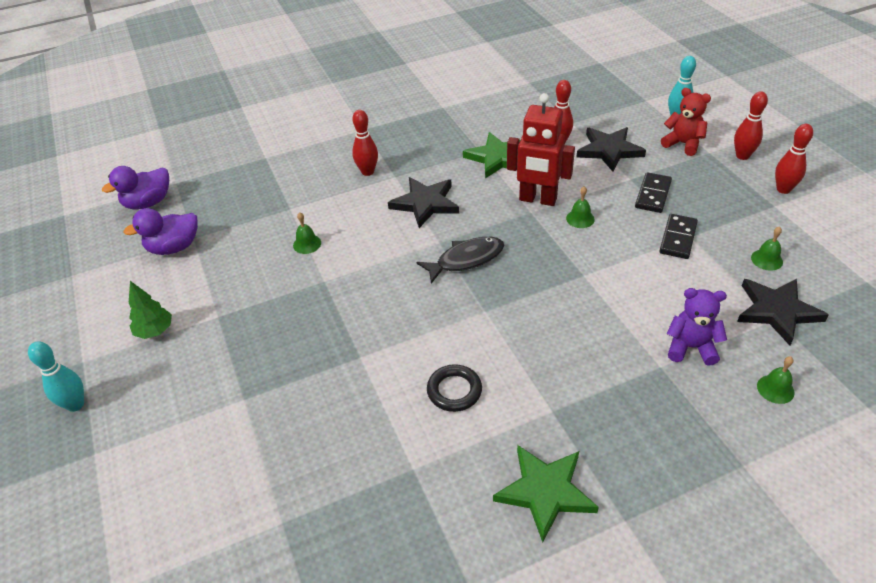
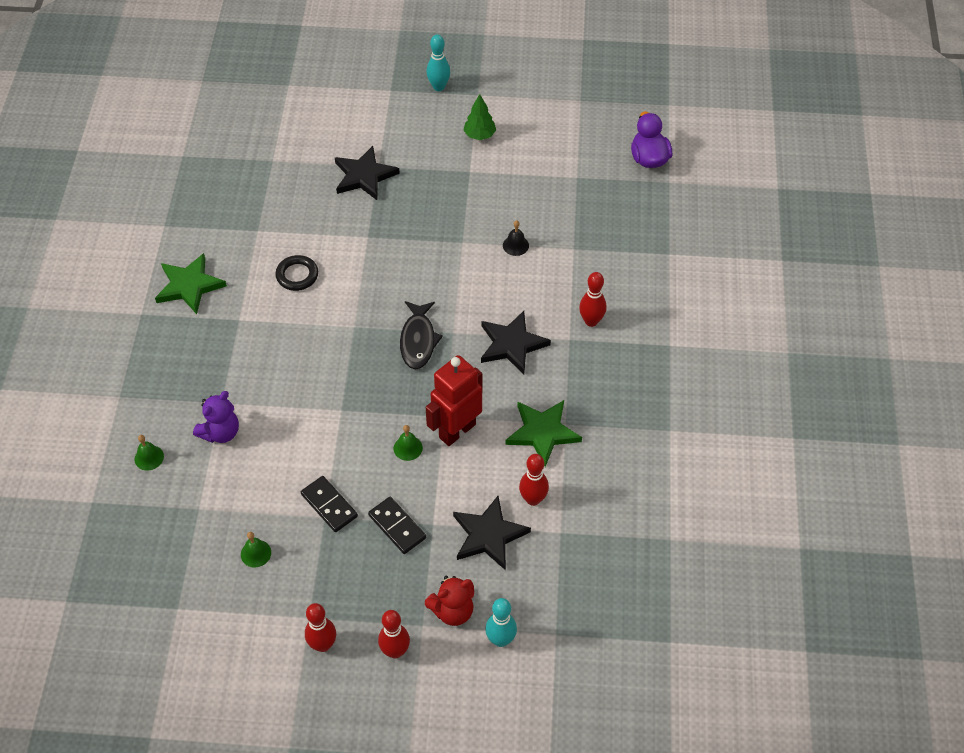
camera: 115 degrees right, 10 degrees up
(174, 247) = (572, 163): purple duck -> none
(307, 244) = (515, 245): green bell -> black bell
(777, 311) = (204, 515): black star -> black star (364, 176)

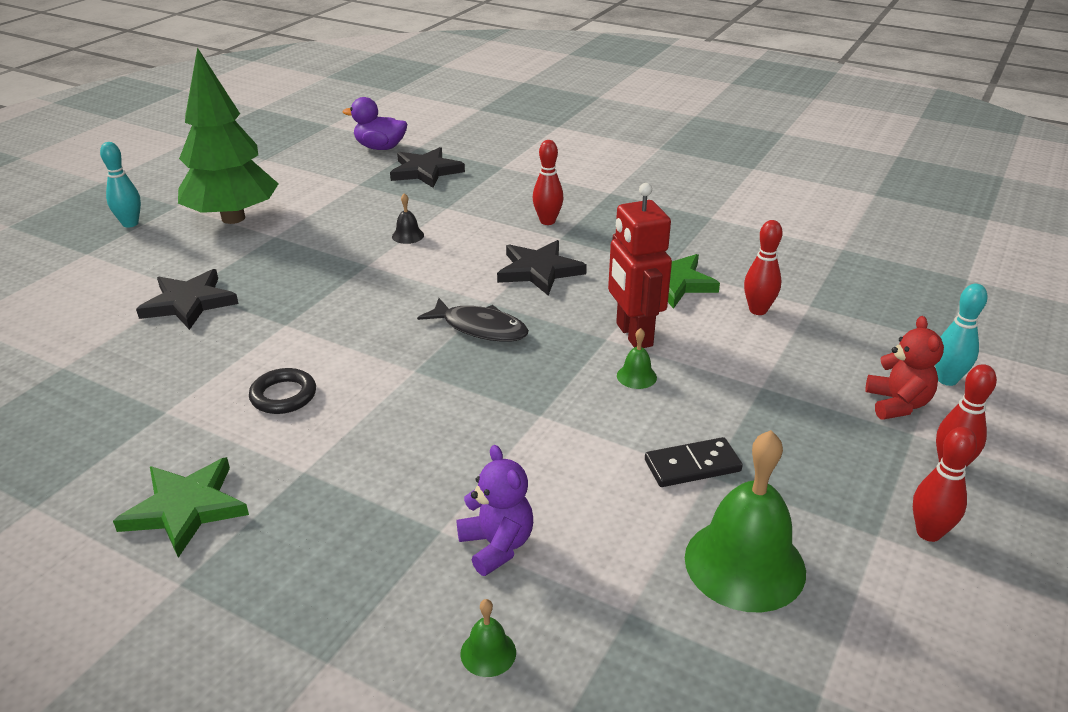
camera: 65 degrees left, 20 degrees down
(256, 553) = (744, 564): green bell -> green bell, size x2.36
(397, 526) = (754, 415): black domino -> none
(479, 135) = (233, 218): green tree -> green tree, size x2.38
(489, 535) = (795, 351): black star -> black star (426, 171)

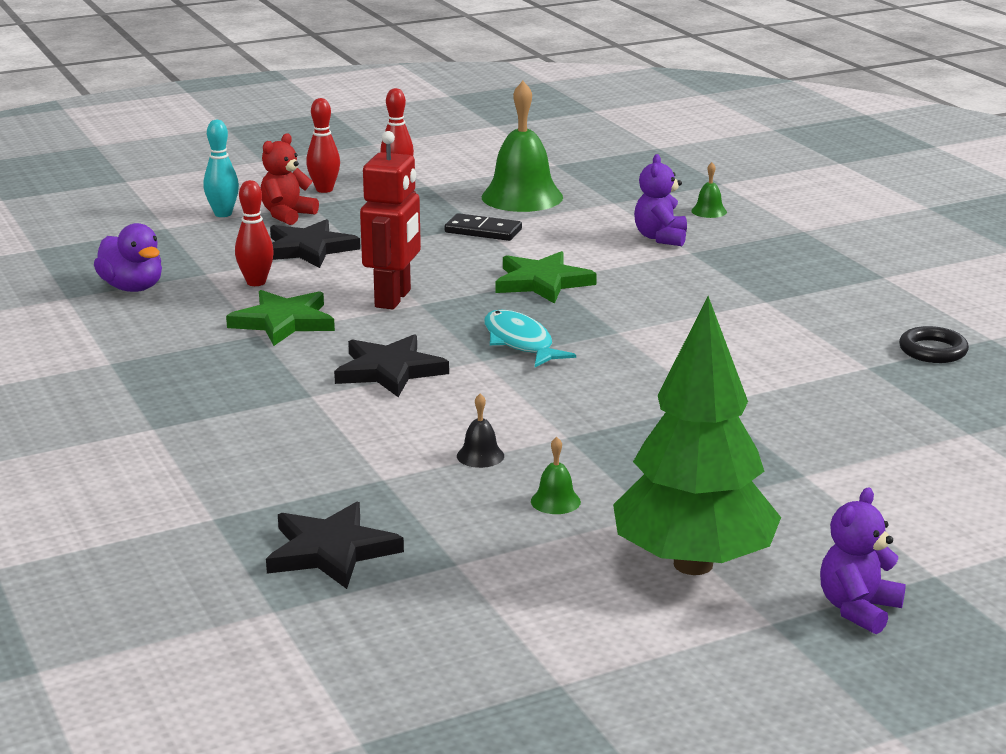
camera: 145 degrees left, 10 degrees down
(130, 224) = (858, 609): turquoise bowling pin -> purple teddy bear
(186, 508) = (868, 306): green star -> green star (542, 282)
(189, 303) = (809, 458): black star -> black star (308, 249)
(283, 396) = (752, 347): black ring -> black ring (933, 350)
(380, 148) = (339, 633): purple duck -> purple duck (132, 288)
(480, 328) = (520, 342): black fish -> turquoise fish
(547, 221) = (292, 418): red bowling pin -> none
(636, 376) = (439, 276): green bell -> green bell (555, 501)

